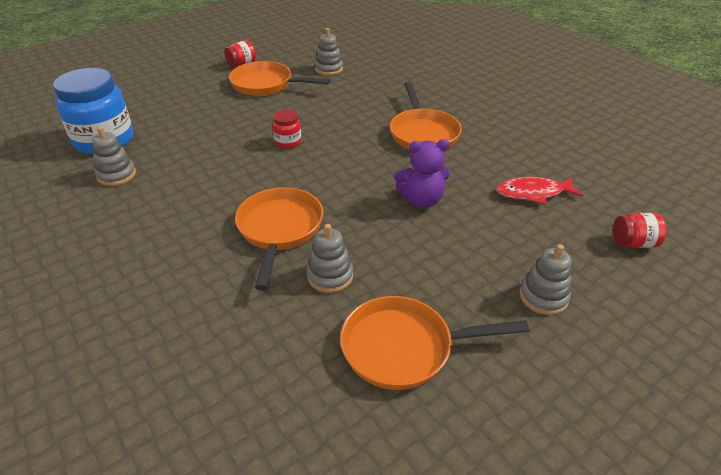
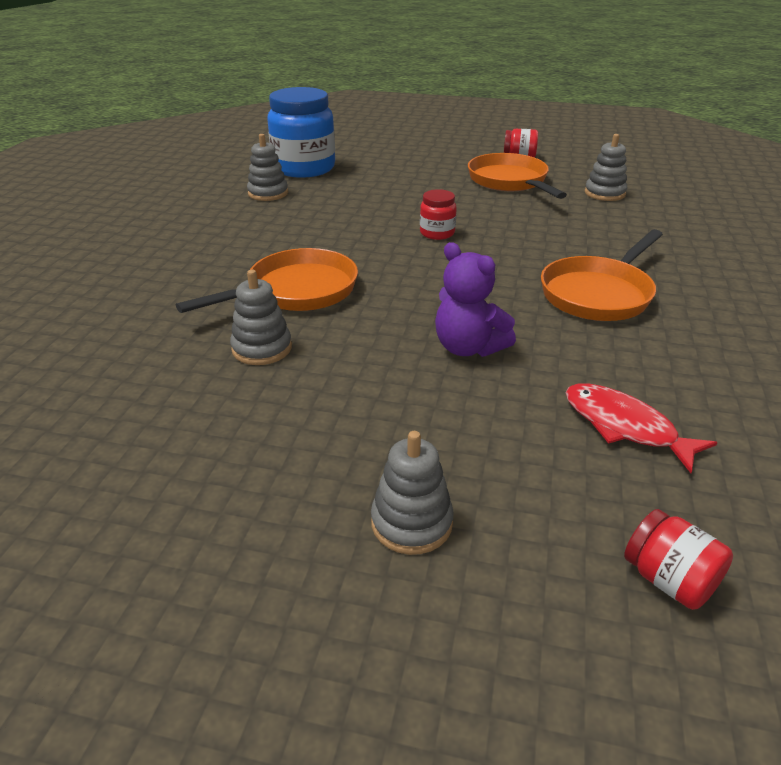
camera: 50 degrees right, 5 degrees down
(404, 348) = (201, 444): orange pan -> none

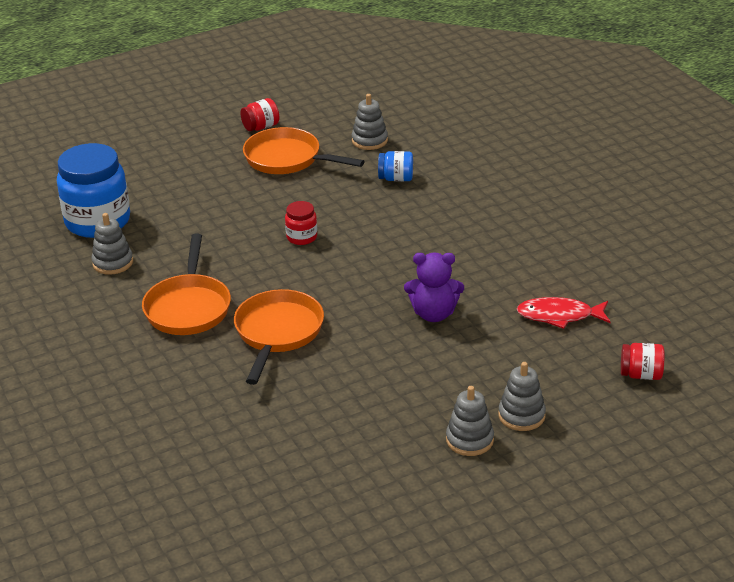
camera: 40 degrees left, 0 degrees up
(262, 348) = (320, 380): grey stacking toy -> grey stacking toy (469, 440)
(592, 226) = (396, 178): none -> blue jar
(599, 294) = (461, 236): orange pan -> orange pan (188, 307)

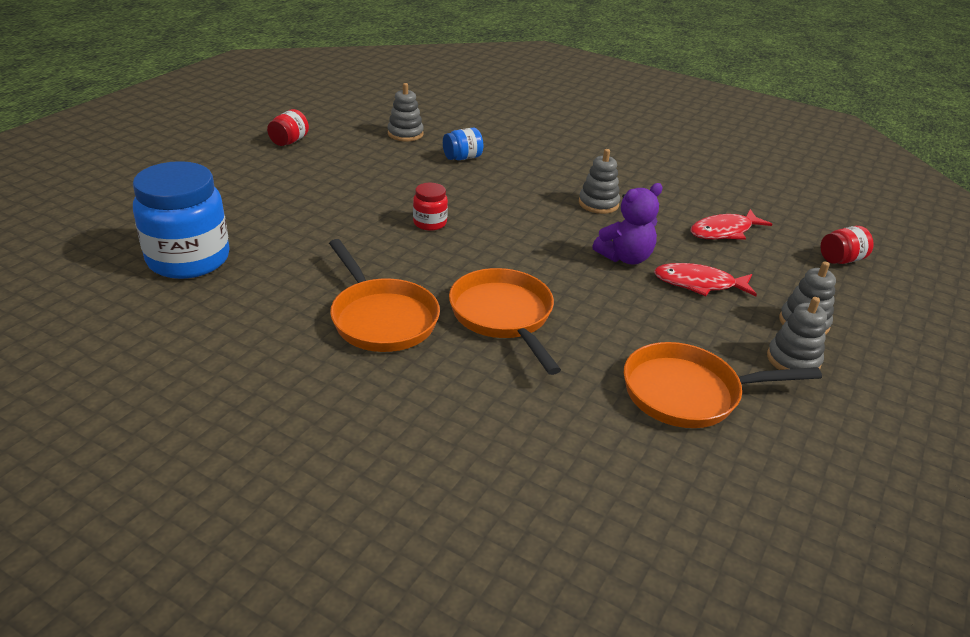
camera: 35 degrees left, 0 degrees up
(113, 263) = (247, 296): grey stacking toy -> grey stacking toy (598, 204)
(288, 159) = (344, 162): orange pan -> orange pan (688, 393)
(471, 355) = (699, 284): none -> red fish

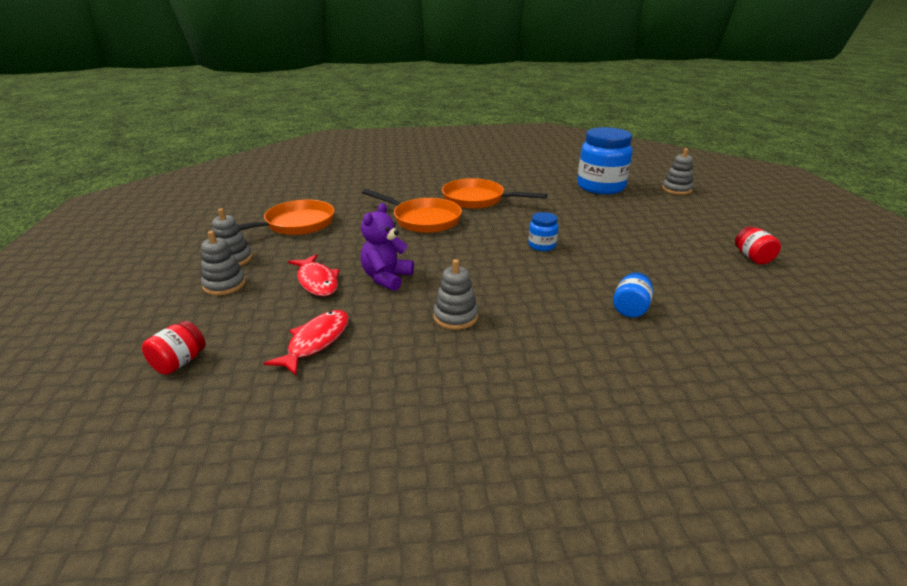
camera: 145 degrees right, 5 degrees down
(405, 134) = (722, 310): grey stacking toy -> grey stacking toy (676, 189)
(430, 223) = (542, 245): red jar -> blue jar
(699, 284) = (317, 281): red fish -> red fish turned 90 degrees clockwise

